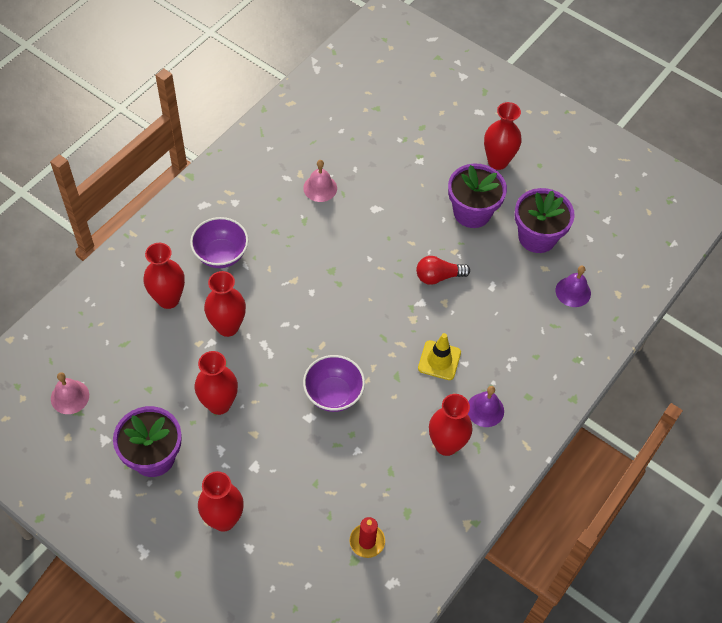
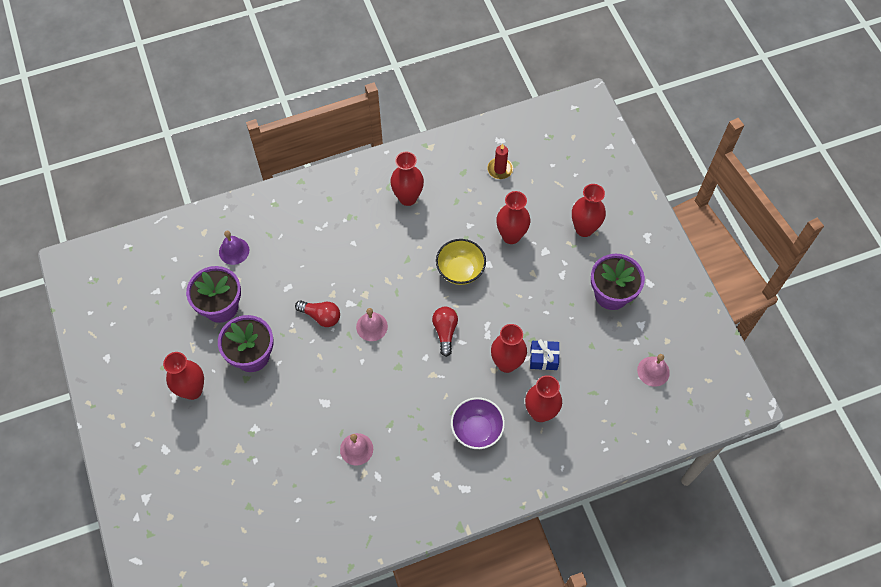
camera: 145 degrees left, 5 degrees up
(192, 350) = (543, 358): none -> blue gift
(219, 404) = (545, 307): red vase -> red vase (511, 236)
(308, 325) = (445, 332): none -> red light bulb
(333, 394) = (460, 271): purple bowl -> yellow bowl
(383, 292) = (371, 326): none -> pink bell
(439, 360) = (369, 254): yellow traffic cone -> none
(485, 409) = (364, 205): purple bell -> none

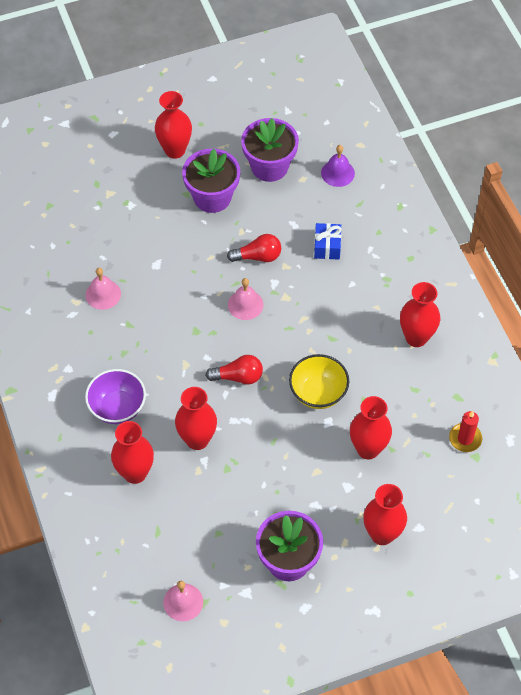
camera: 90 degrees right, 5 degrees down
(321, 316) = (258, 256): red light bulb -> red light bulb turned 120 degrees counterclockwise
(543, 358) = (202, 479): blue gift -> blue gift (327, 247)

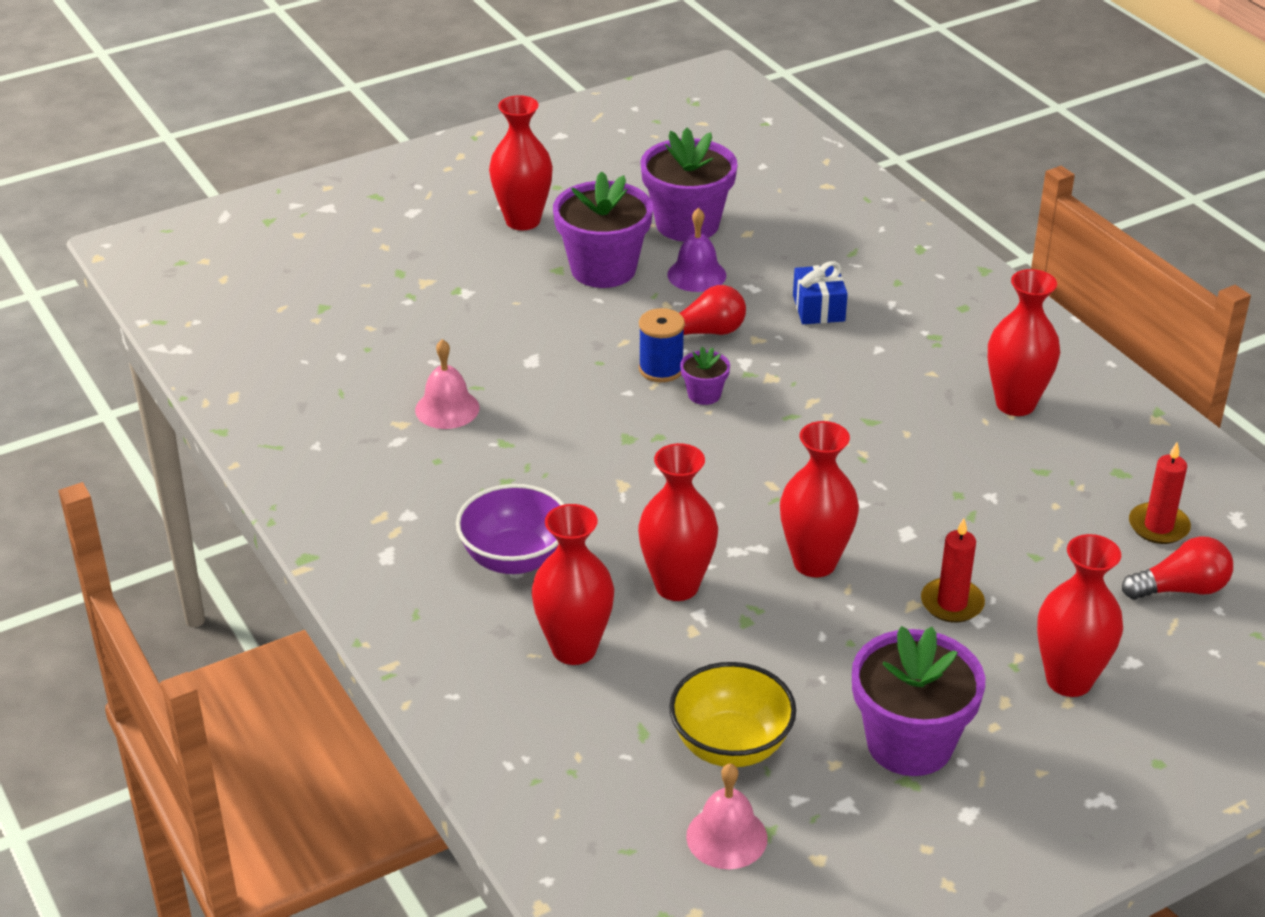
camera: 10 degrees left, 20 degrees down
(226, 281) = (661, 369): none -> blue spool
(238, 377) = (723, 490): red light bulb -> red light bulb (1180, 589)
(245, 304) = (704, 394): pink bell -> purple flower pot
(318, 393) = (874, 495): yellow bowl -> yellow bowl (731, 745)
(337, 173) = (802, 220): purple bell -> purple bell (696, 275)
(337, 474) = (952, 603): none -> red candle
(368, 449) = (993, 561): red vase -> red vase (814, 563)

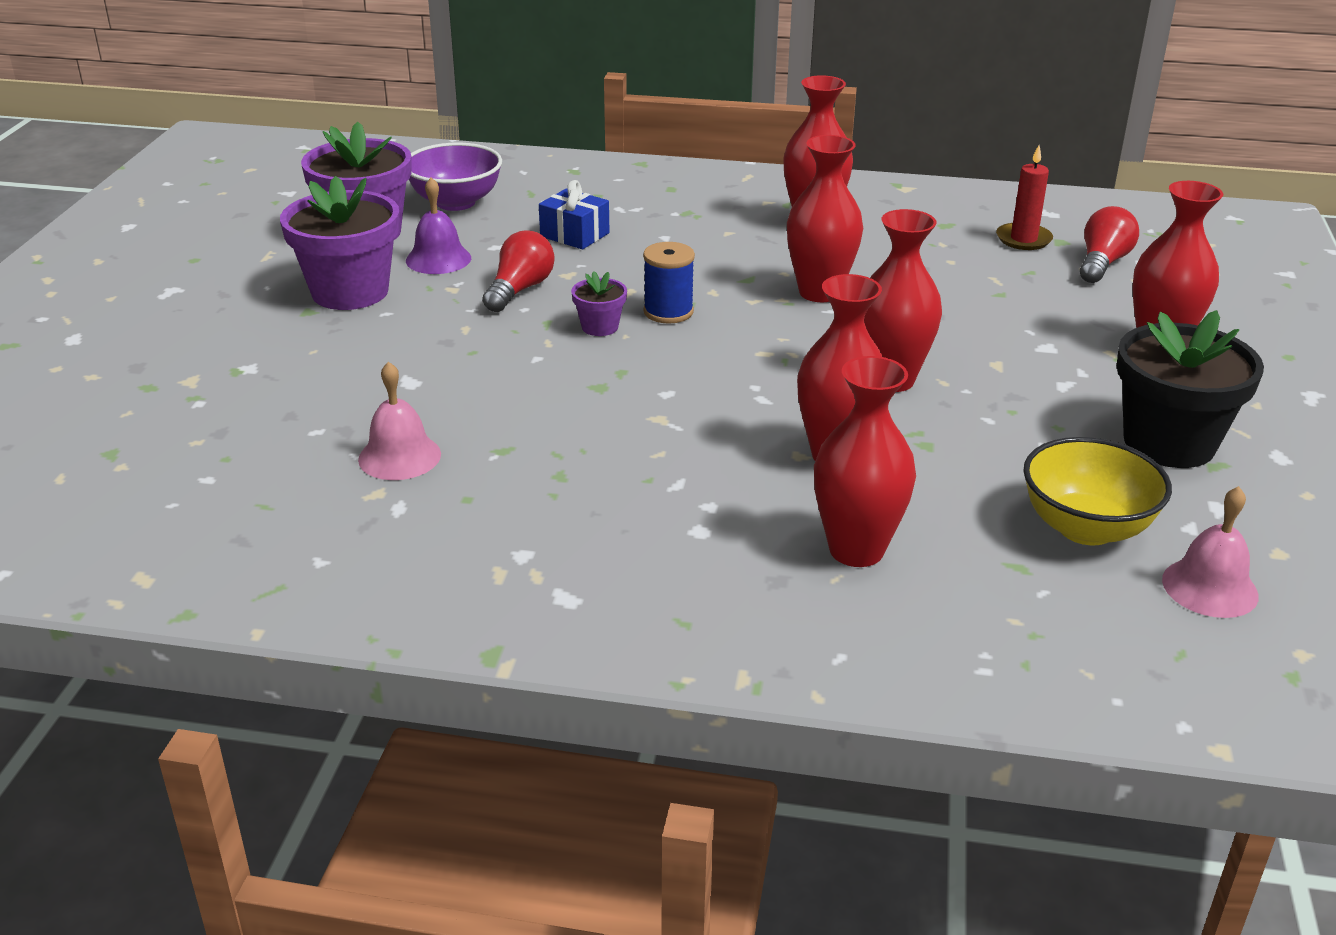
camera: 50 degrees left, 5 degrees down
(515, 558) = (680, 522): purple bowl -> purple bowl (456, 202)
(523, 221) = (206, 295): red vase -> red vase (819, 292)
(661, 369) = (533, 329): blue spool -> blue spool (668, 312)
(909, 743) = (1169, 443): purple flower pot -> black flower pot
(952, 603) = (1015, 348): red candle -> none

